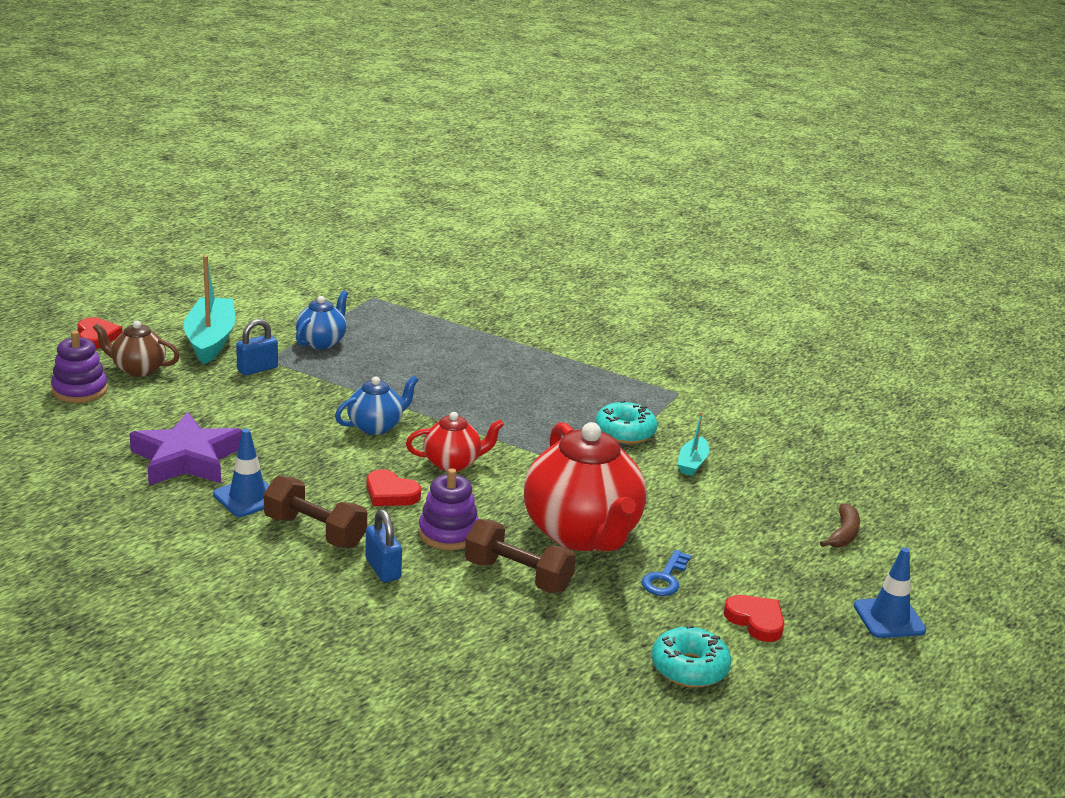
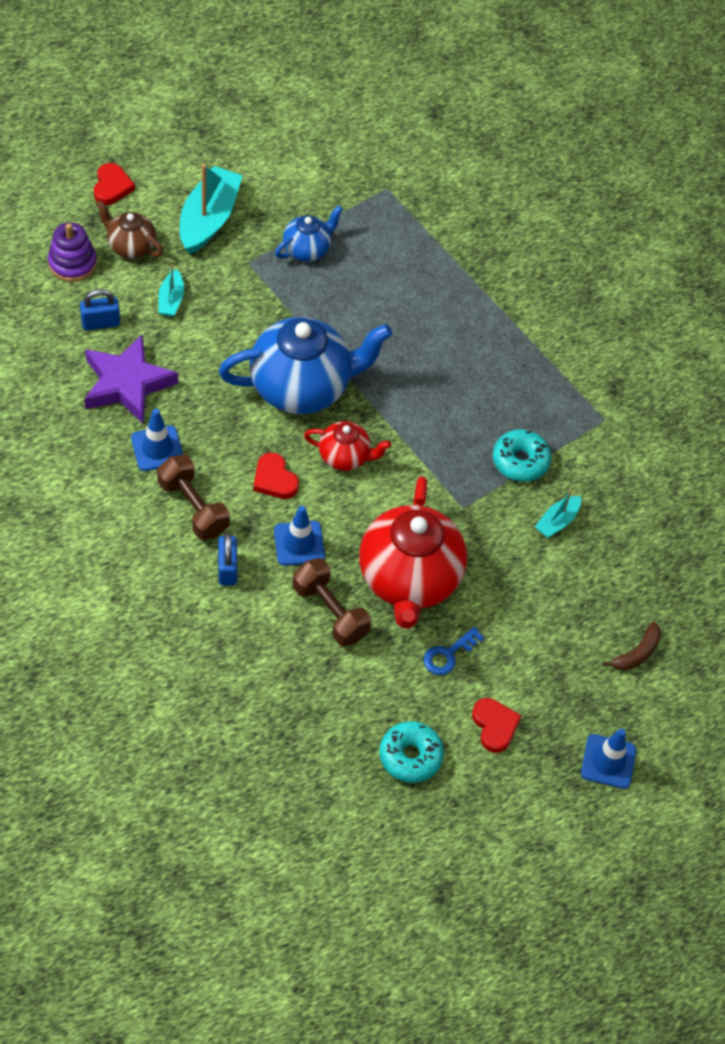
camera: 20 degrees right, 30 degrees up
(202, 395) = (171, 300): none -> turquoise boat
(257, 369) = (233, 274): blue padlock -> blue padlock (100, 323)
(376, 426) = (302, 387): blue teapot -> blue teapot, size x1.99
(448, 533) = (299, 543): purple stacking toy -> blue traffic cone

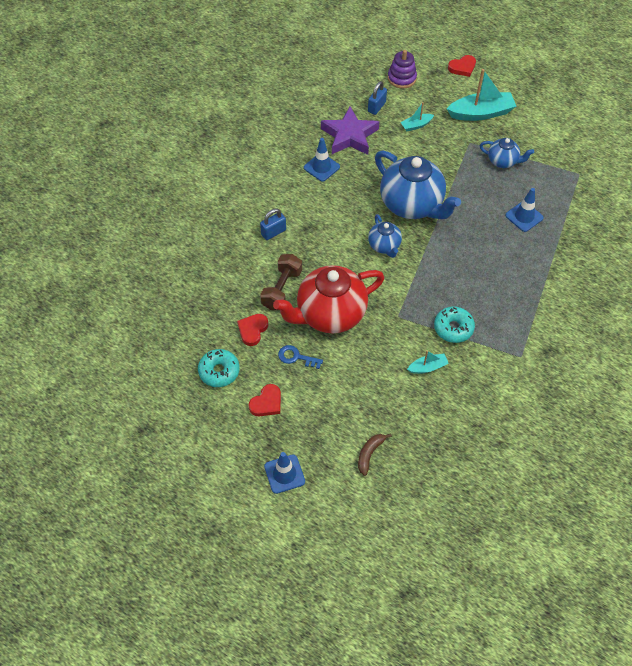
camera: 65 degrees right, 0 degrees up
(100, 323) = (376, 107): blue padlock -> blue padlock turned 75 degrees clockwise
(130, 246) = (433, 93): brown teapot -> none
(193, 507) = (298, 199): brown dumbbell -> none
(274, 479) = (344, 223): red heart -> red heart (252, 330)
(299, 543) = (313, 254): blue traffic cone -> blue traffic cone (524, 216)
(345, 457) = (384, 246): red teapot -> blue teapot
(557, 521) = (427, 367): turquoise boat -> turquoise boat turned 150 degrees clockwise
(636, 653) = (369, 454): brown banana -> brown banana turned 105 degrees clockwise

